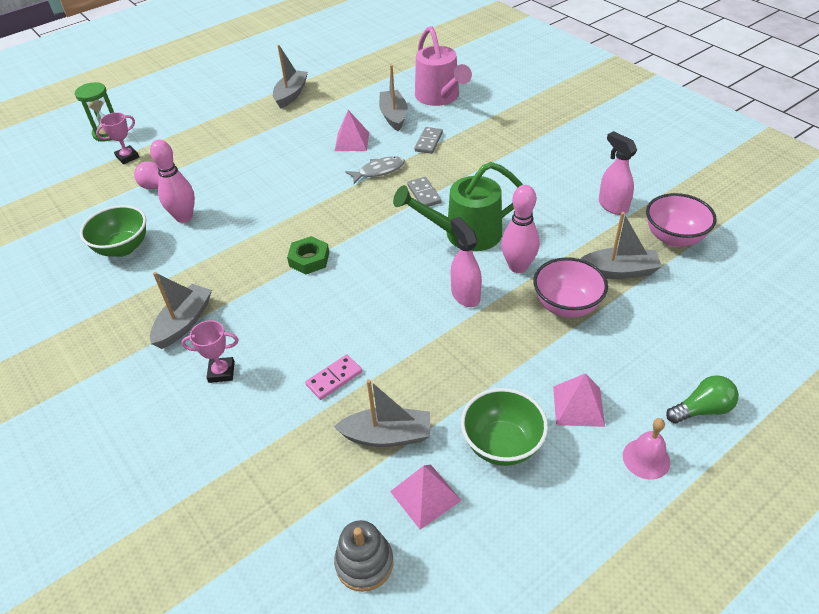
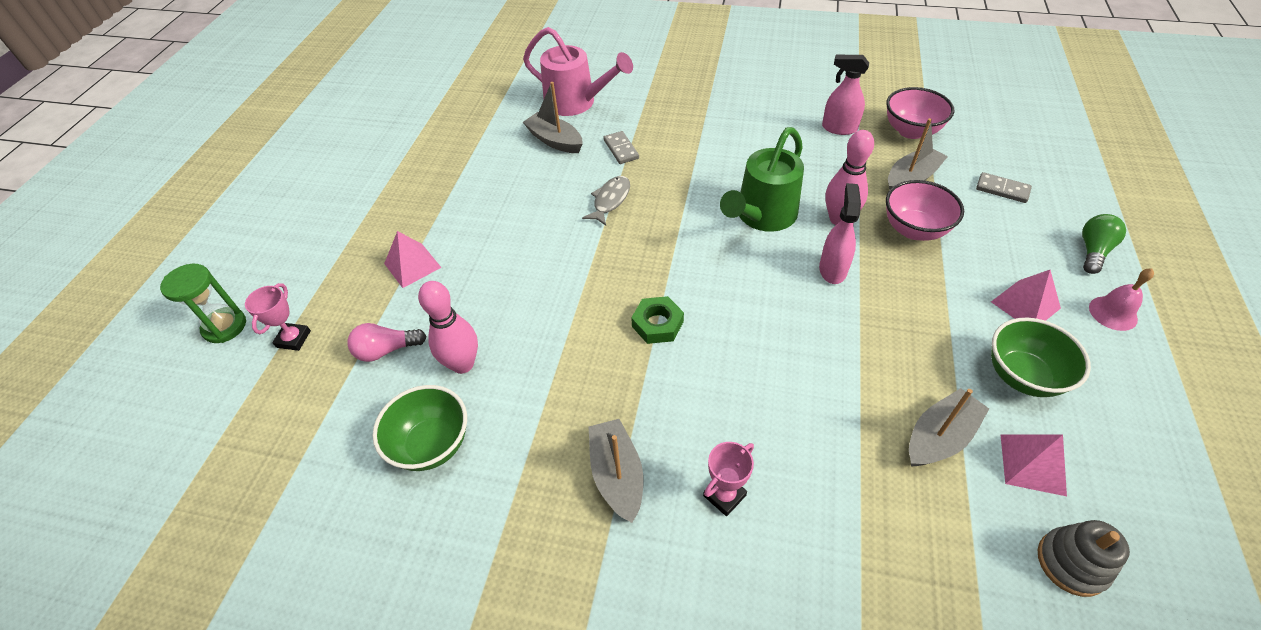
camera: 40 degrees left, 5 degrees up
(291, 94) = (414, 169): grey boat -> none
(334, 378) = (831, 420): pink domino -> none
(352, 141) = (545, 185): pink pyramid -> pink pyramid (412, 265)
(424, 194) = (680, 200): grey domino -> grey domino (1002, 189)
(465, 295) = (832, 269): pink spray bottle -> pink spray bottle turned 75 degrees clockwise

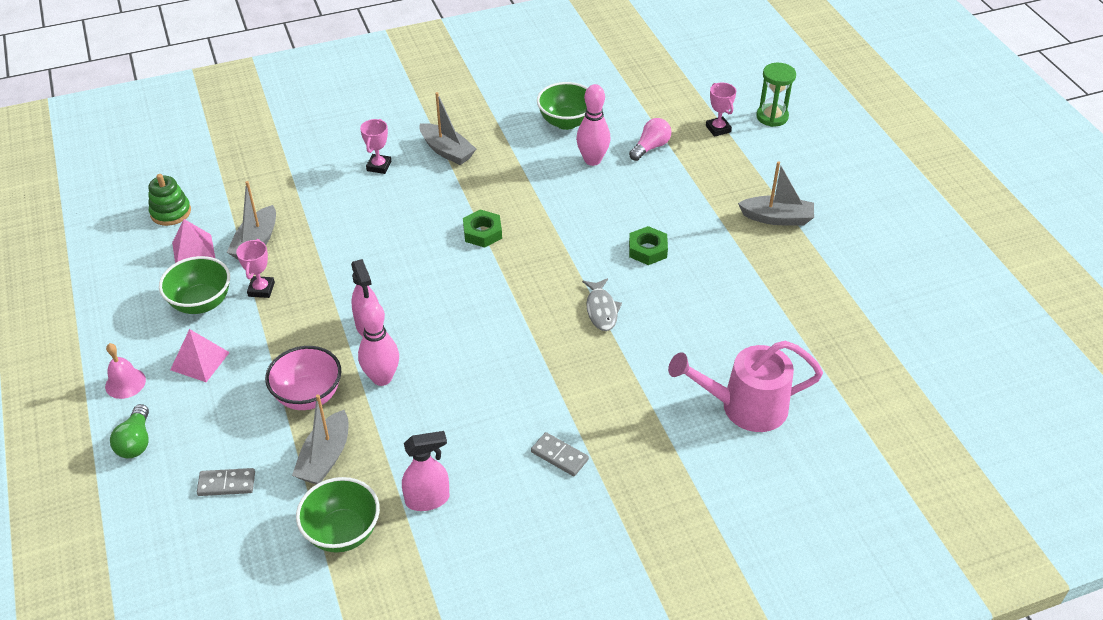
camera: 145 degrees right, 5 degrees down
(412, 265) = (701, 196): pink pyramid -> none
(519, 234) = (647, 250): none -> green nut
(555, 141) = (715, 349): grey boat -> grey boat (777, 218)
(621, 149) = (640, 367): grey domino -> grey domino (559, 456)
(762, 216) = (454, 351): green watering can -> none
(911, 131) = (342, 532): pink bowl -> green bowl
(943, 362) = (261, 289): none -> pink trophy
(1071, 563) = (171, 212): grey stacking toy -> green stacking toy

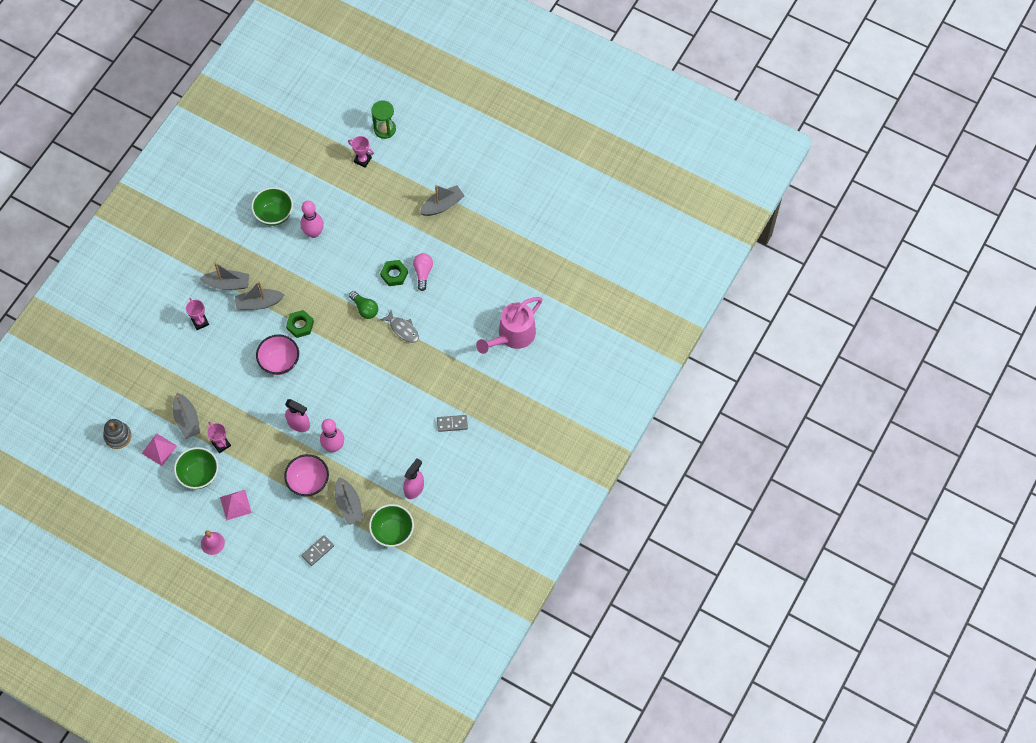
camera: 40 degrees left, 20 degrees up
(136, 441) = (253, 565): green light bulb -> green light bulb (365, 308)
(171, 212) = (118, 436): green stacking toy -> grey stacking toy
(419, 252) = (279, 362): none -> pink bowl
(460, 186) = (259, 303): none -> grey boat
(650, 147) = (337, 200): pink light bulb -> pink light bulb (423, 273)

